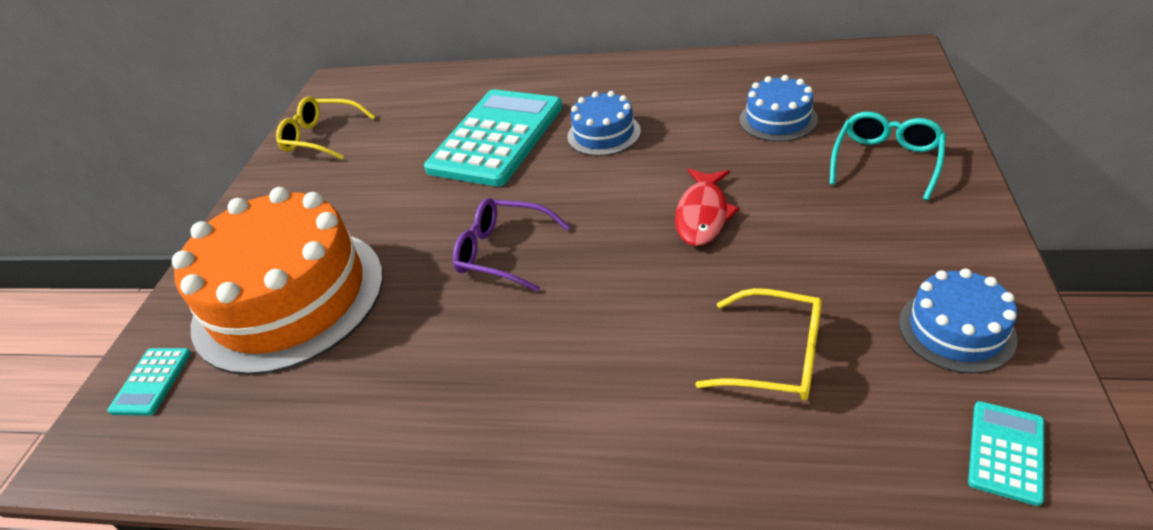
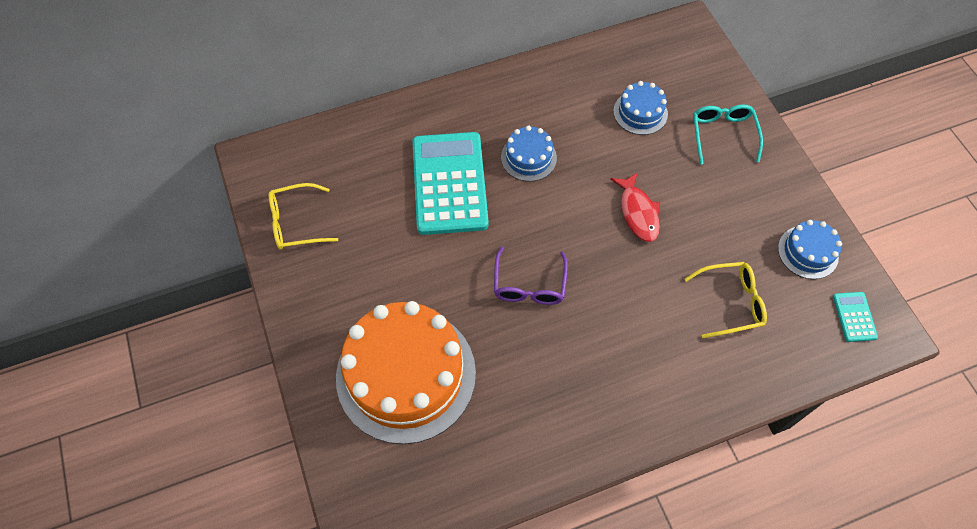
camera: 35 degrees left, 20 degrees up
(151, 382) = (364, 472): turquoise calculator -> none
(503, 252) = (529, 285): purple glasses -> purple glasses turned 75 degrees counterclockwise

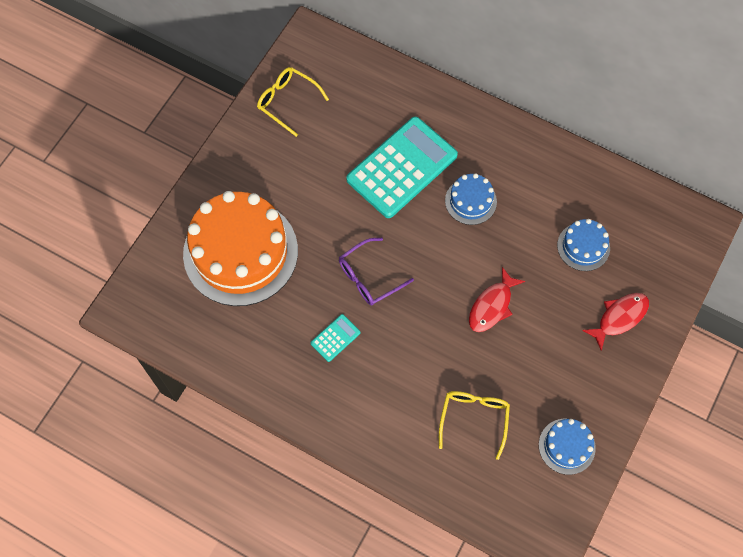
camera: 50 degrees right, 5 degrees up
(722, 134) = (619, 318): turquoise glasses -> red fish
(731, 302) = (474, 419): yellow glasses -> yellow glasses turned 120 degrees counterclockwise
(854, 317) = (539, 513): turquoise calculator -> turquoise calculator (335, 338)

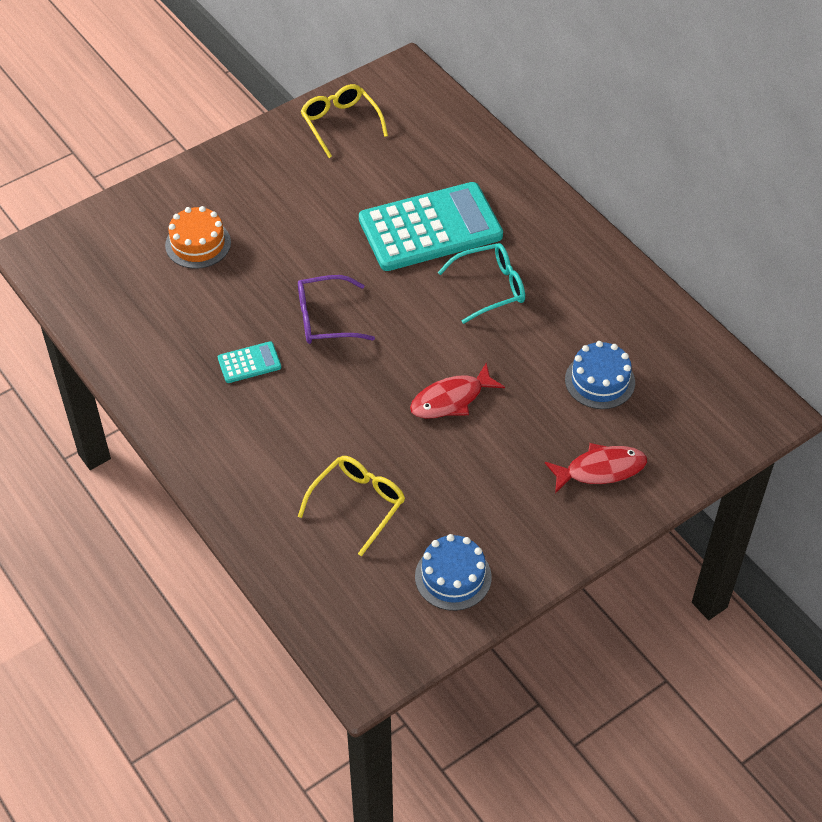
camera: 25 degrees right, 15 degrees down
(240, 252) = (198, 244): orange cake -> orange cake, size x0.46
(470, 201) = (490, 288): blue cake -> turquoise glasses

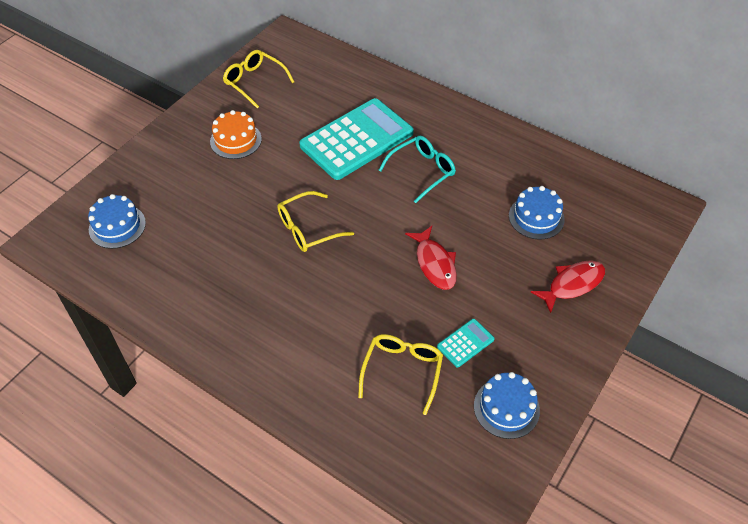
camera: 20 degrees left, 0 degrees up
(117, 257) = (117, 226): none -> blue cake
(198, 244) = (180, 198): orange cake -> orange cake (235, 140)
(249, 363) = (262, 281): turquoise calculator -> turquoise calculator (465, 343)
(325, 319) = (308, 229): purple glasses -> yellow glasses
(451, 399) = (434, 263): red fish -> red fish turned 60 degrees counterclockwise

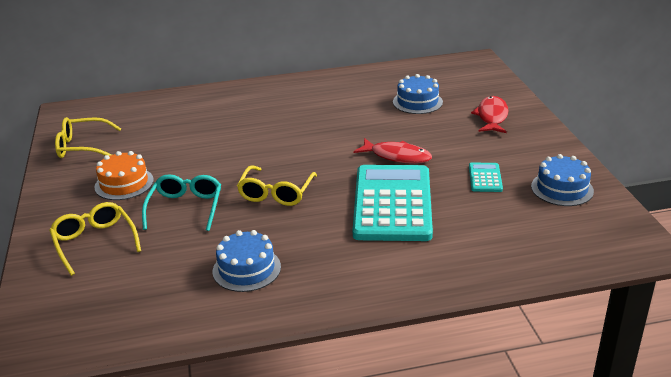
camera: 45 degrees left, 20 degrees down
(117, 226) = (96, 293): blue cake -> blue cake (246, 269)
(357, 139) = (229, 132): turquoise calculator -> turquoise calculator (392, 203)
(402, 371) = (474, 216): yellow glasses -> yellow glasses (94, 242)
(422, 171) = (306, 121): turquoise glasses -> turquoise glasses (185, 208)

